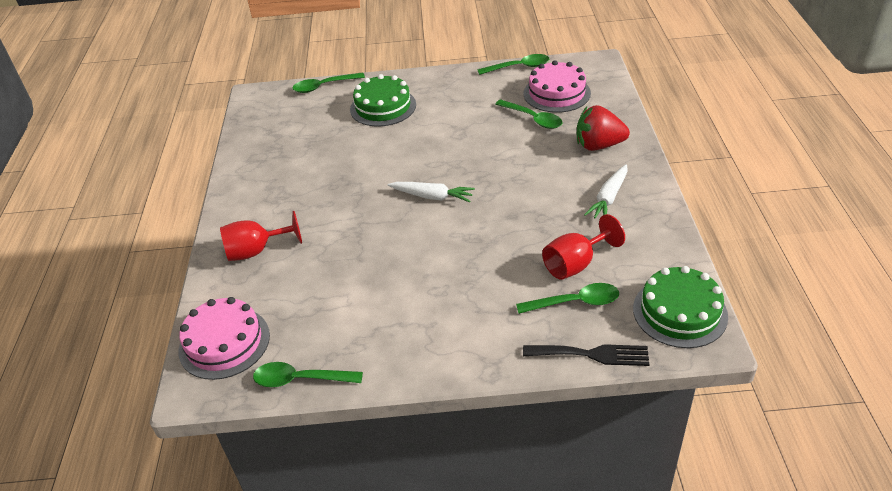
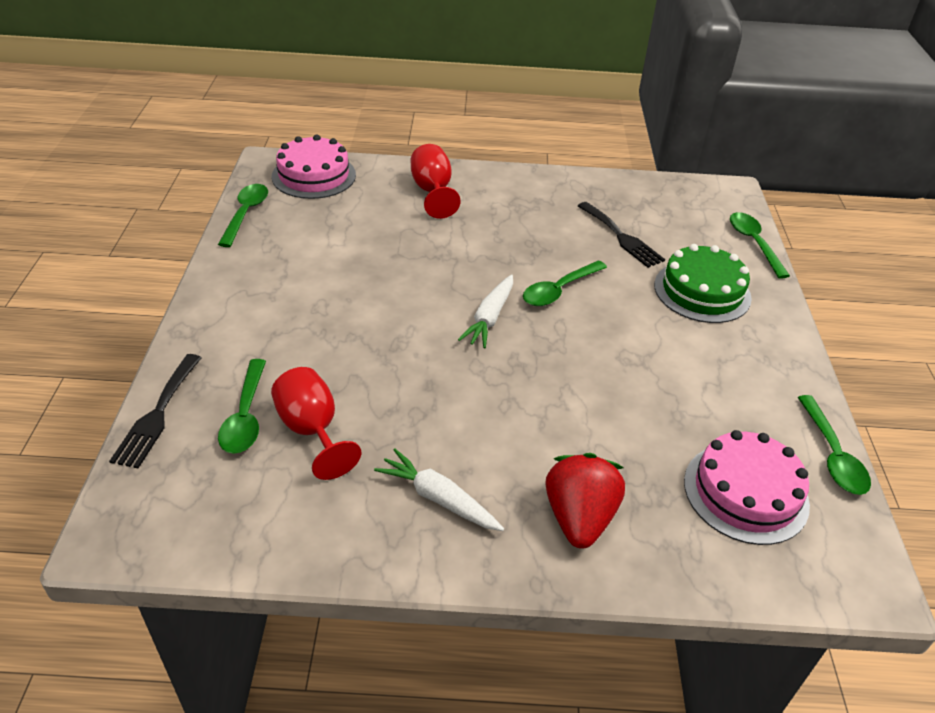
camera: 90 degrees right, 0 degrees up
(321, 142) = (621, 237): none -> black fork
(533, 119) = (665, 446): green spoon -> green spoon (559, 290)
(679, 312) = (174, 520): green cake -> none

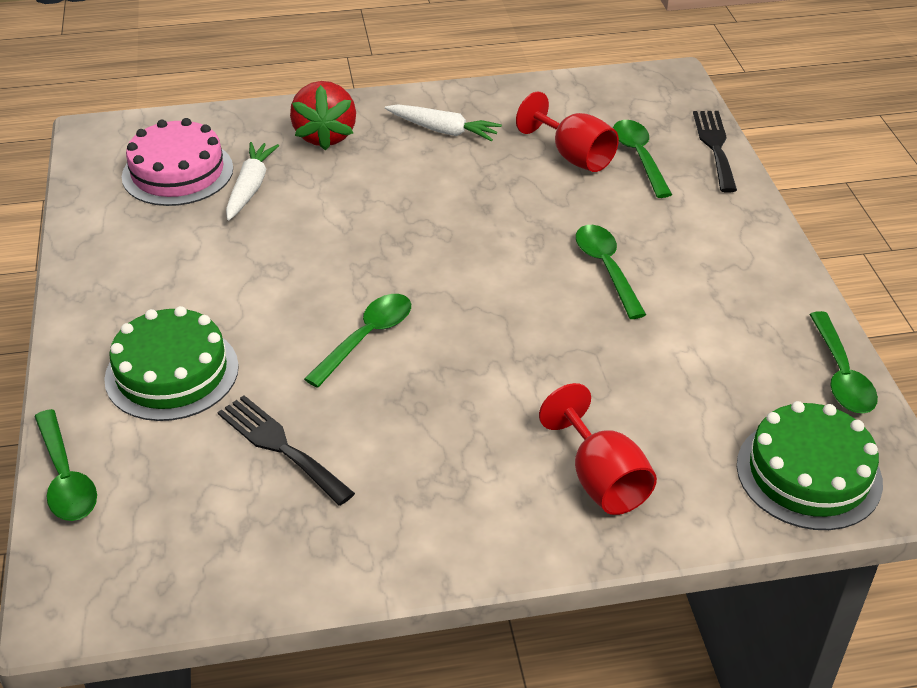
camera: 170 degrees right, 0 degrees up
(314, 175) = (808, 473): pink cake -> green cake
(489, 318) = (445, 286): white carrot -> white carrot (250, 187)
(832, 455) = (81, 212): green spoon -> green spoon (606, 268)

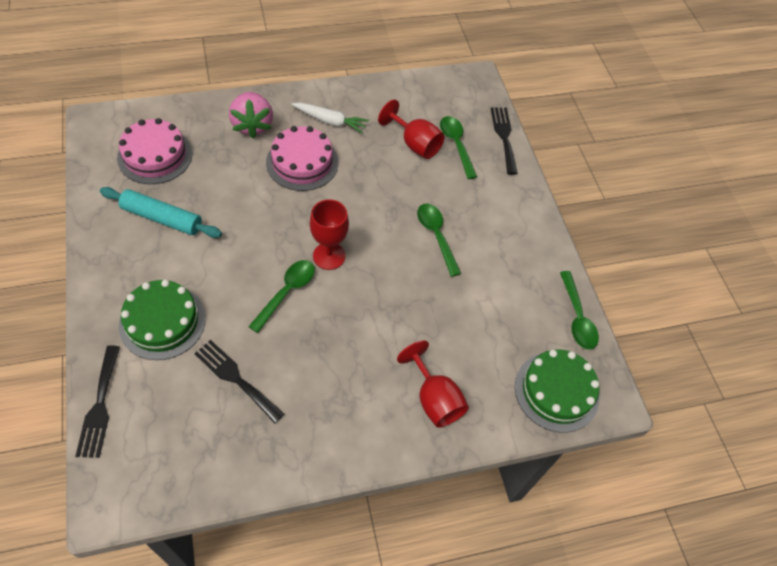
camera: 10 degrees left, 15 degrees up
(66, 478) = (100, 406): green spoon -> black fork
(182, 246) = (162, 218): none -> turquoise rolling pin
(250, 187) = (204, 169): white carrot -> none
(325, 136) = (252, 125): red strawberry -> pink strawberry
(398, 179) = (302, 162): none -> pink cake
(435, 293) = (329, 256): none -> red goblet

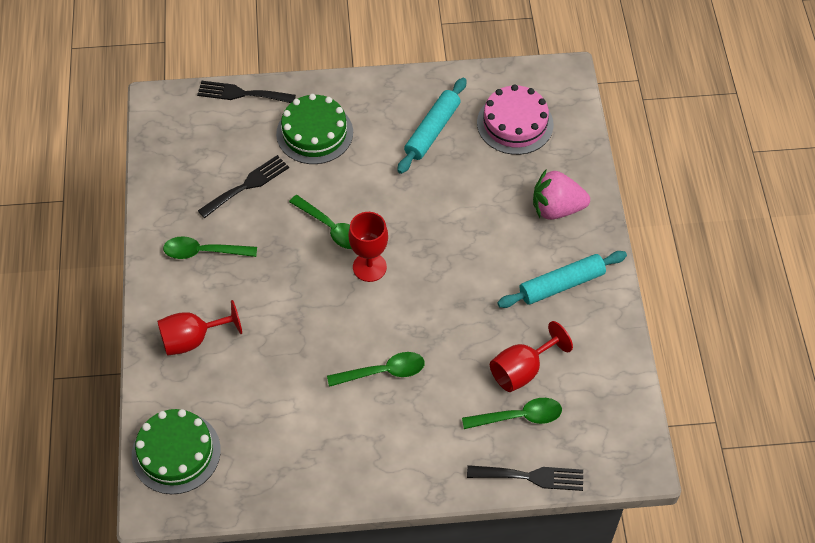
camera: 105 degrees right, 0 degrees up
(302, 162) = (499, 252): pink cake -> none
(330, 121) = (561, 284): white carrot -> turquoise rolling pin
(577, 317) = (256, 496): green spoon -> green spoon (203, 252)

